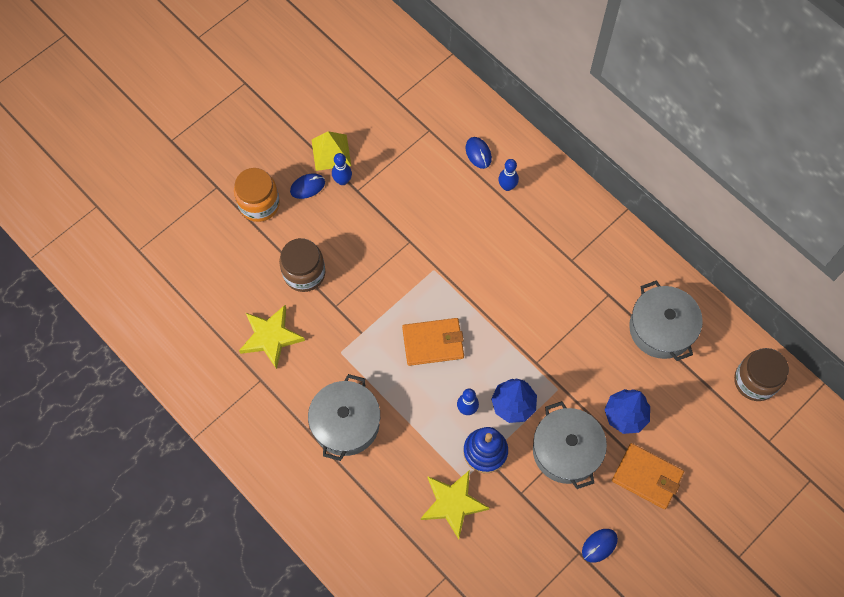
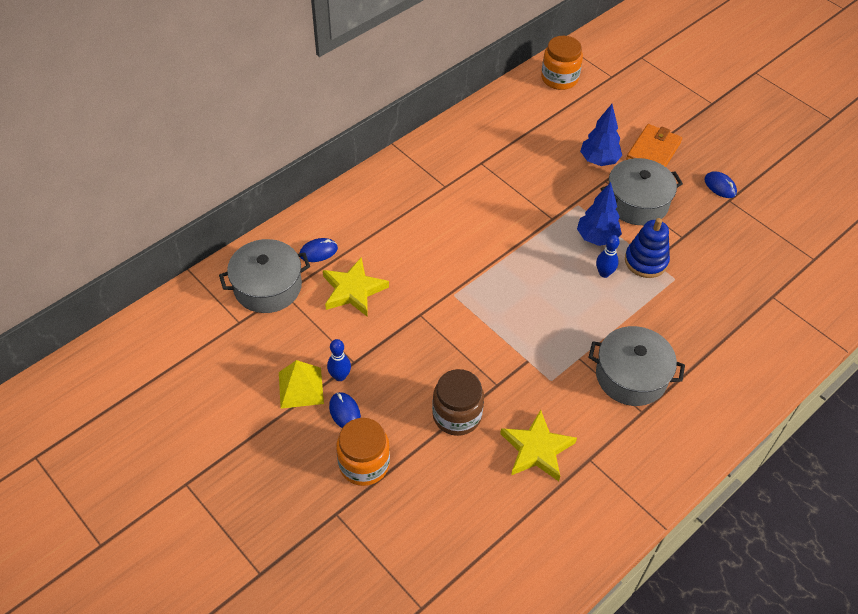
camera: 90 degrees left, 15 degrees down
(433, 343) = (536, 298): orange wallet -> none
(452, 503) = (701, 288): yellow star -> yellow star (353, 290)
(507, 186) = (360, 230): blue bowling pin -> none
(661, 328) = (514, 131): grey pot -> grey pot (267, 287)
(755, 381) = (559, 78): brown jar -> orange jar

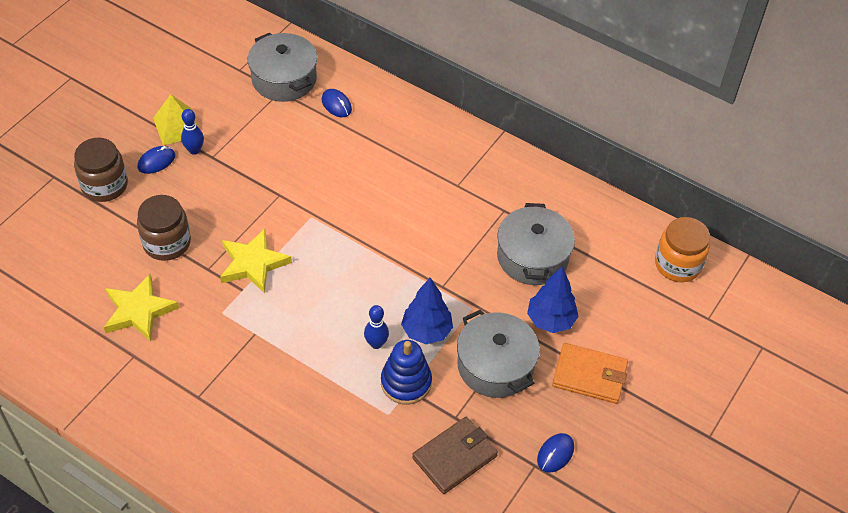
camera: 75 degrees right, 0 degrees up
(353, 290) = (296, 139): yellow star -> yellow star (253, 263)
(364, 464) = (104, 185): orange jar -> brown jar
(631, 376) = (241, 382): grey pot -> grey pot (532, 257)
(718, 245) = (454, 457): none -> brown wallet

